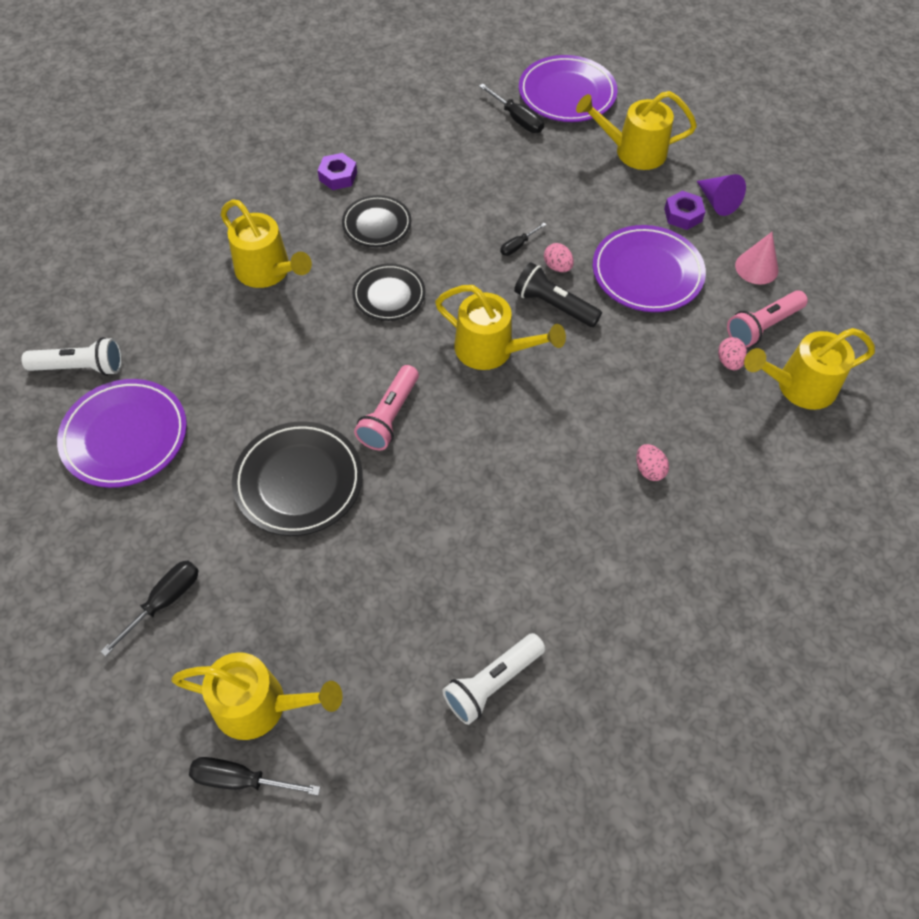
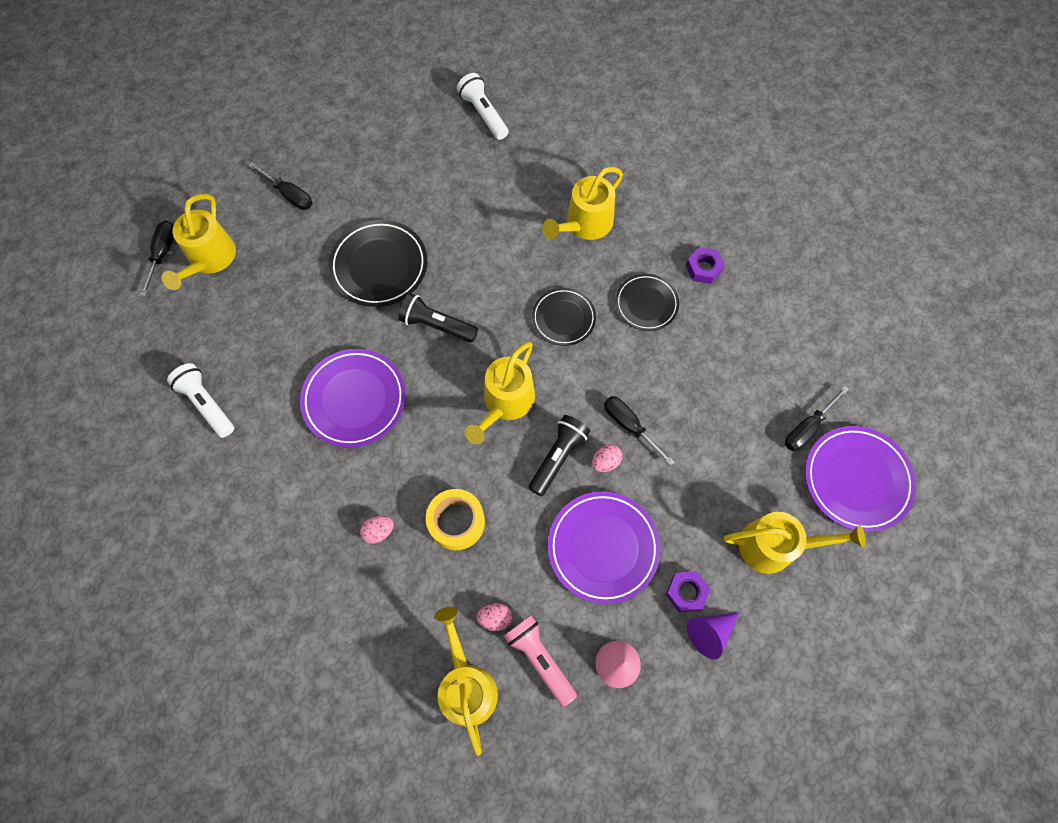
camera: 90 degrees right, 10 degrees up
(80, 367) = (483, 114): white flashlight -> white flashlight turned 150 degrees clockwise
(125, 436) = (422, 151): purple plate -> purple plate (354, 399)
(389, 416) = (437, 325): pink flashlight -> black flashlight
(518, 246) = (629, 426): black screwdriver -> black screwdriver, size x1.60
(631, 395) = (456, 522): none -> yellow tape
(633, 151) = (775, 546): yellow watering can -> yellow watering can turned 90 degrees clockwise

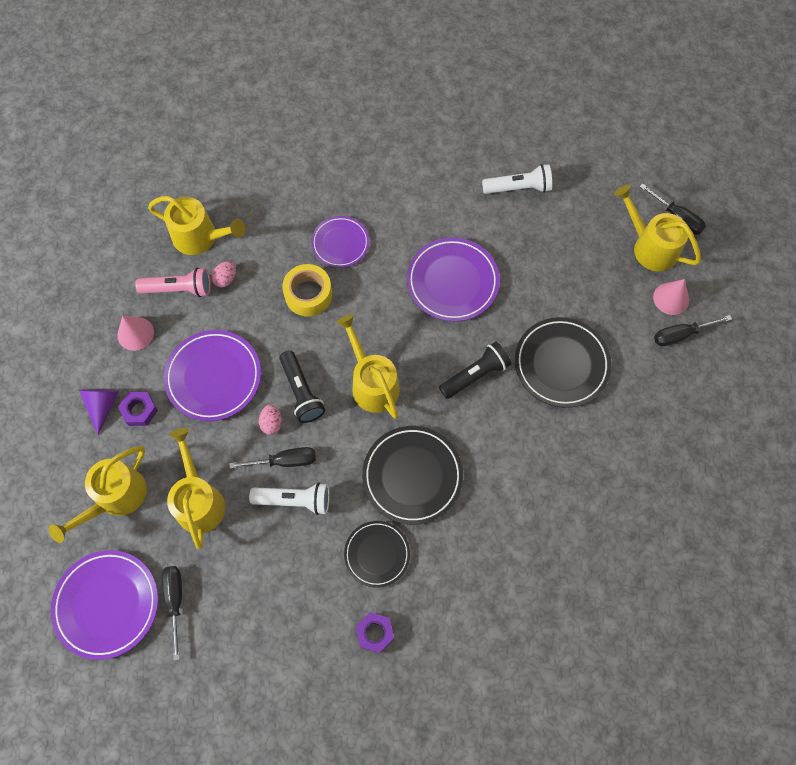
camera: 125 degrees right, 0 degrees up
(256, 218) = (671, 298): none -> pink cone
(379, 531) = (340, 243): pink egg -> purple plate
(483, 114) = (676, 552): white flashlight -> white flashlight (294, 500)
(563, 318) = (412, 476): black plate -> black plate, size x1.57
(584, 225) = (491, 559): yellow watering can -> yellow watering can (199, 500)

